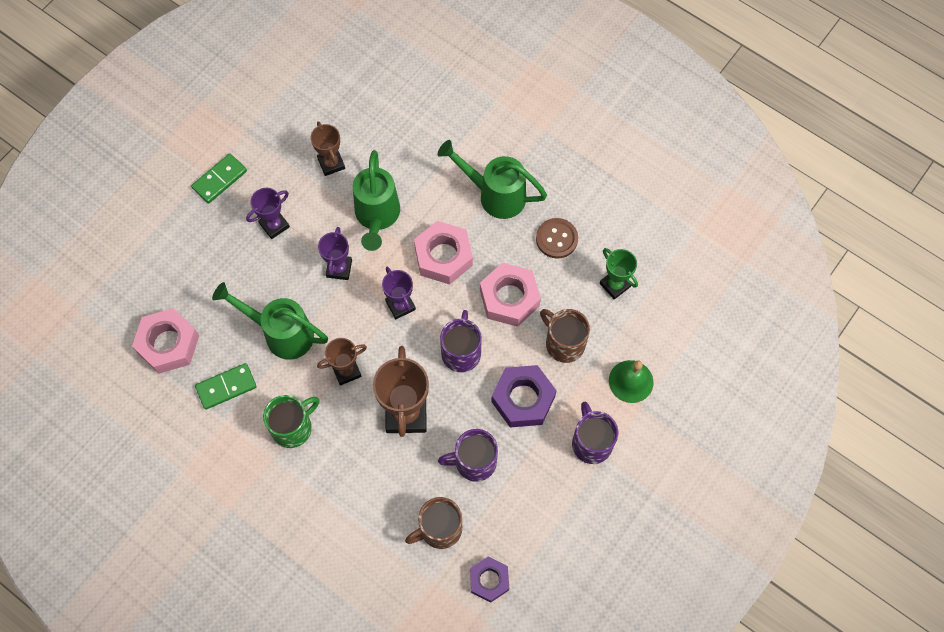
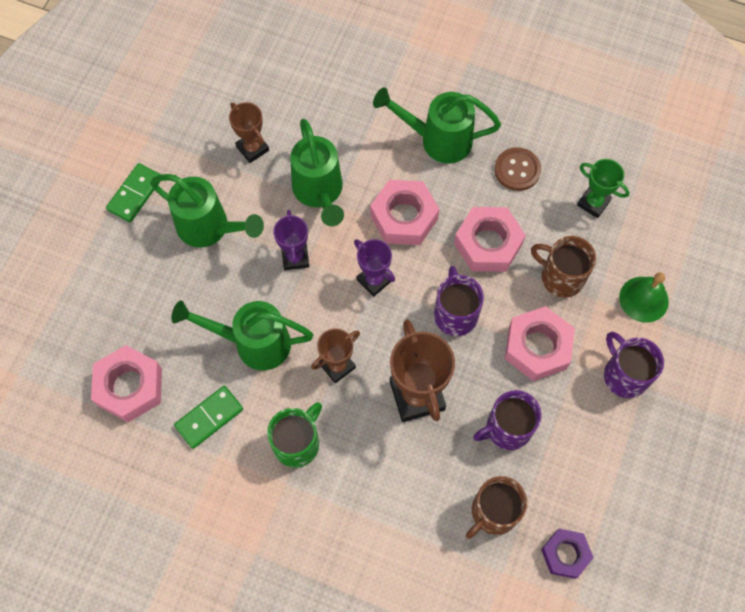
camera: 15 degrees left, 0 degrees up
(274, 225) = (210, 228): purple trophy -> green watering can
(523, 399) = (537, 347): purple nut -> pink nut

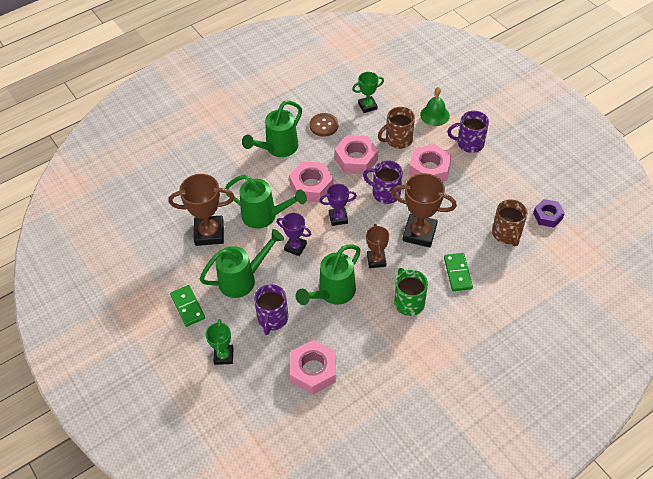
camera: 55 degrees left, 15 degrees down
(92, 275) = (224, 356): none -> green trophy
(209, 418) = (363, 338): green domino -> green domino (457, 273)
(252, 148) = (209, 233): brown trophy -> brown trophy, size x1.69
(507, 429) = (465, 205): purple mug -> purple mug (272, 319)

